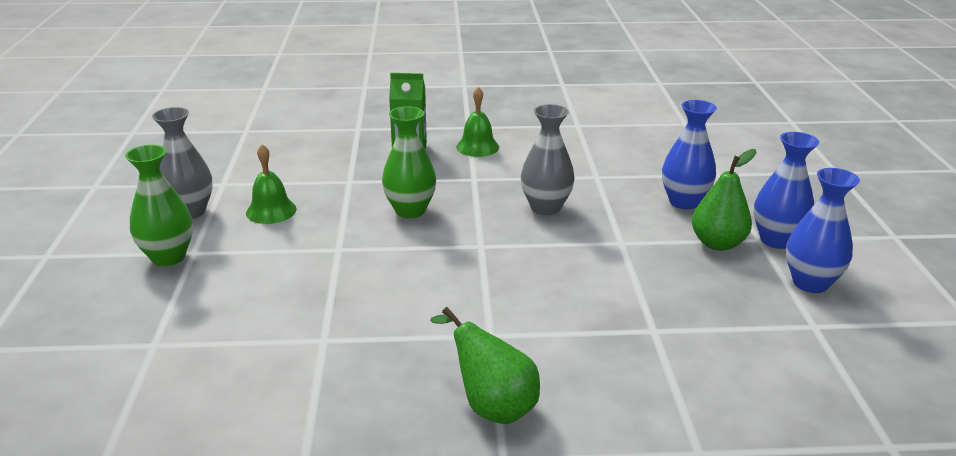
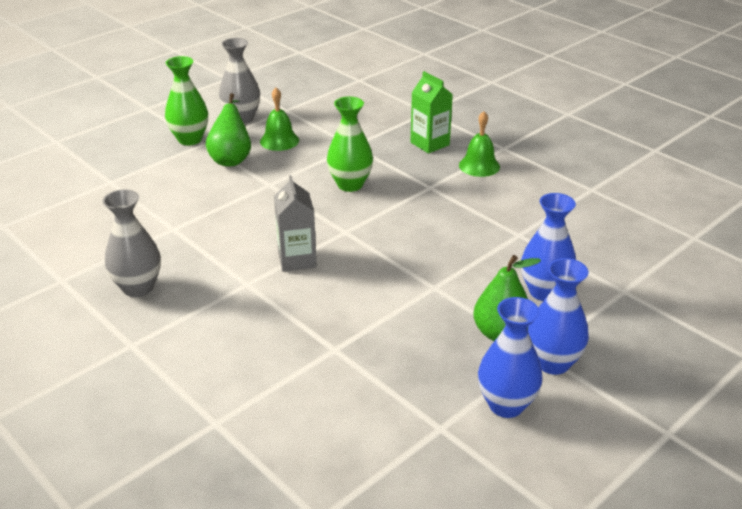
camera: 50 degrees right, 5 degrees up
(489, 289) = (297, 259): none -> grey carton
(492, 406) = (176, 317): green pear -> green pear (231, 158)
(545, 208) = (435, 233): grey vase -> grey vase (138, 288)

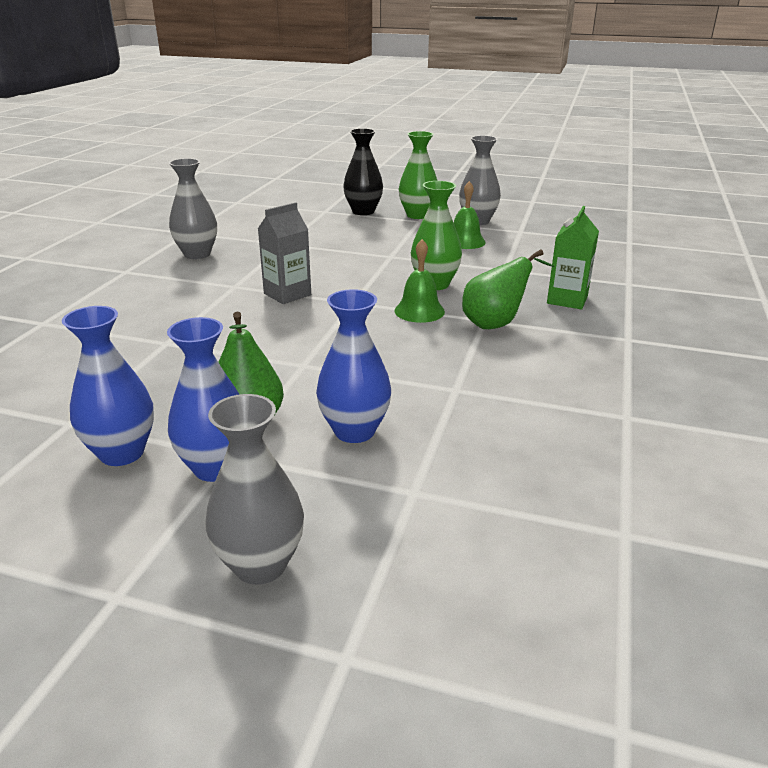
camera: 60 degrees right, 5 degrees down
(142, 162) = (363, 211): none -> black vase
(231, 158) = (410, 234): green pear -> green pear (496, 323)
(479, 166) = (566, 334): green bell -> green bell (419, 311)
(664, 368) = (260, 565): none -> grey vase

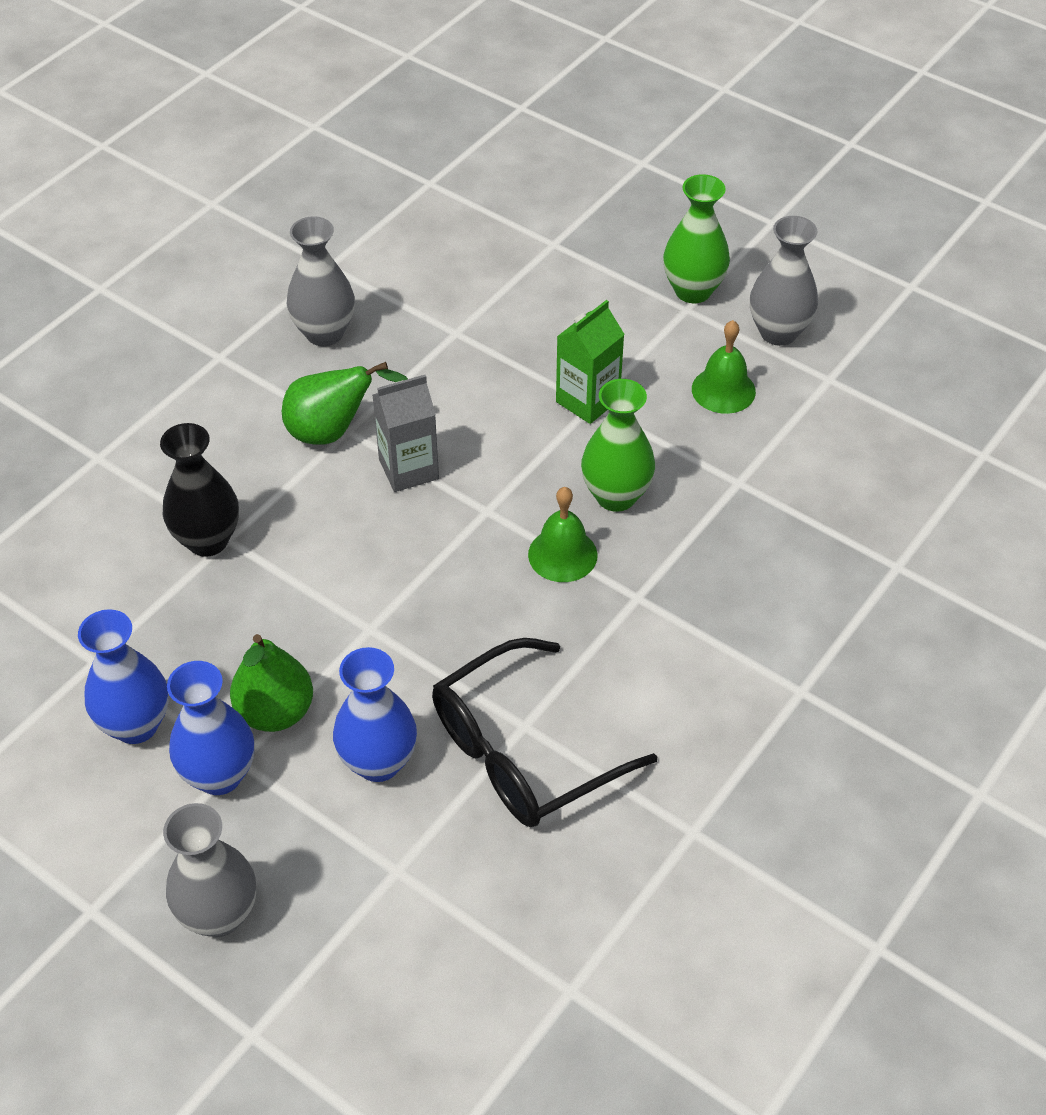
camera: 20 degrees right, 20 degrees up
(363, 211) = (612, 259): black vase -> black vase (208, 540)
(466, 402) = (523, 752): none -> black glasses
(496, 323) = (648, 610): green pear -> green pear (332, 432)
(567, 300) = (779, 582): green carton -> green carton (587, 401)

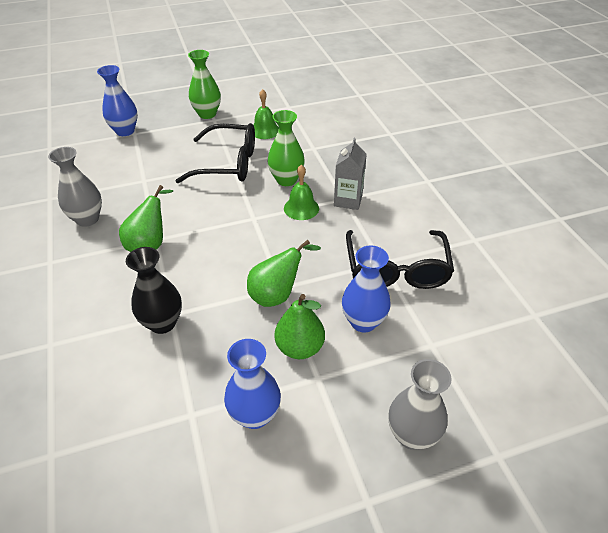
camera: 55 degrees left, 5 degrees down
(219, 775) = (320, 391): blue vase -> blue vase (125, 131)
(351, 632) = (277, 295): none -> green pear
(408, 469) = (203, 230): grey carton -> grey carton (348, 200)
(587, 401) = (228, 164): green carton -> black glasses
(778, 332) = (253, 106): grey vase -> none

